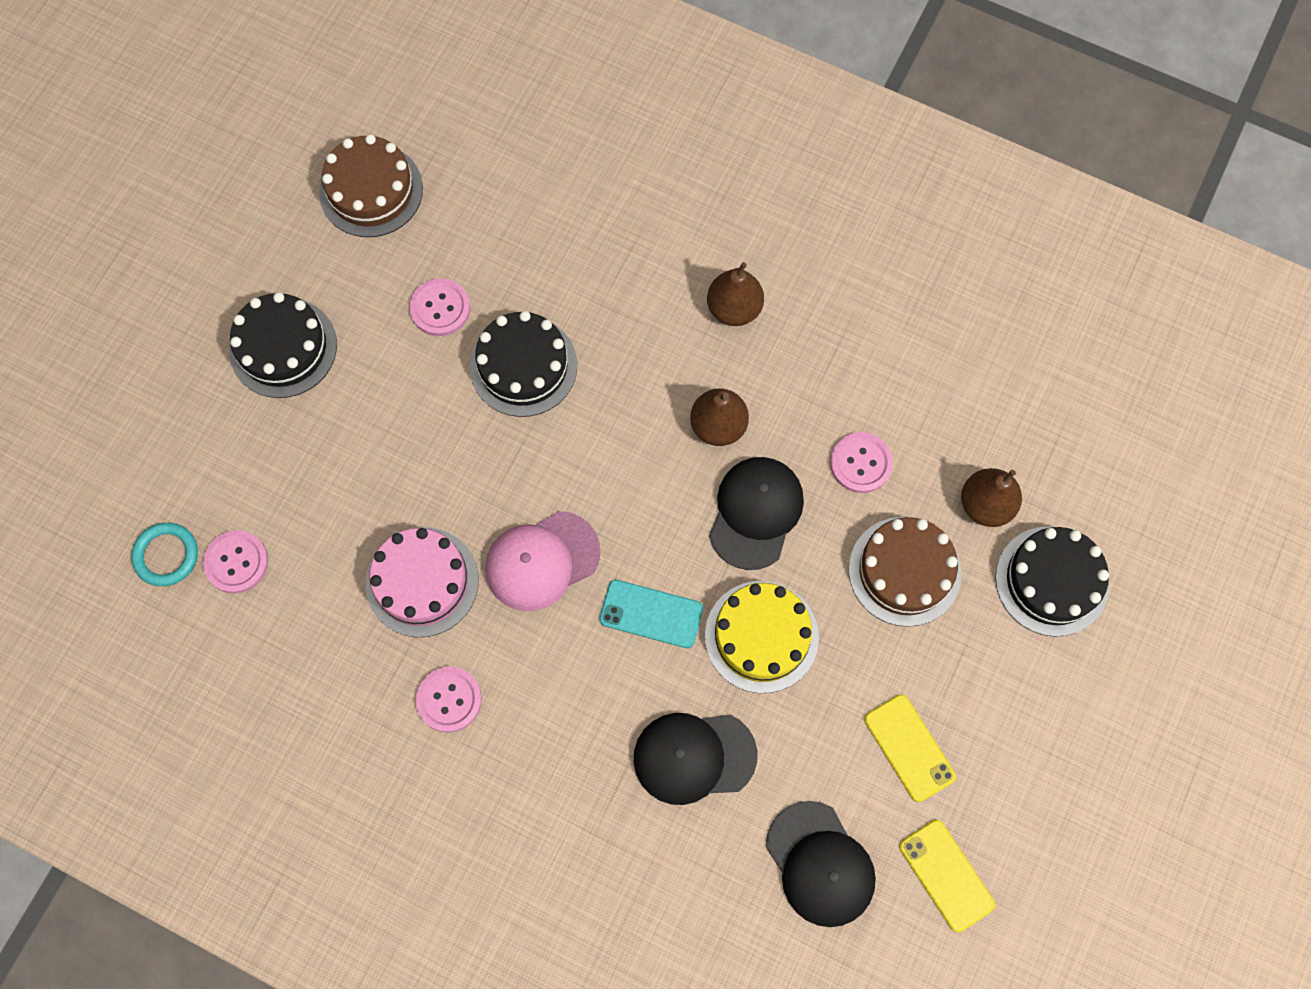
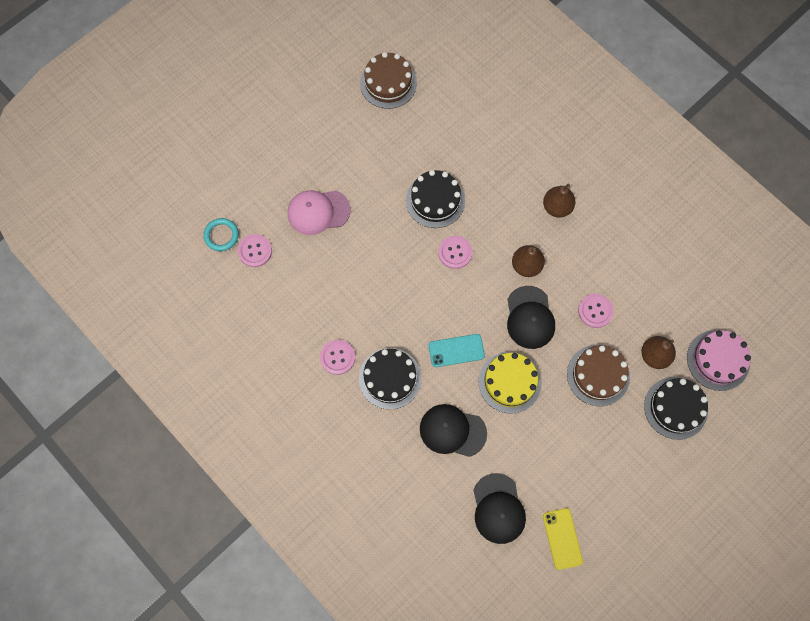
camera: 20 degrees right, 0 degrees up
(283, 347) = (315, 150): black cake -> black cake (390, 378)
(422, 582) = (344, 293): pink cake -> pink cake (718, 360)
(440, 308) = (402, 156): pink button -> pink button (455, 252)
(542, 561) = (409, 304): pink cap -> pink cap (318, 212)
(651, 614) = (456, 350): turquoise phone -> turquoise phone turned 45 degrees counterclockwise
(756, 513) = (530, 317): black cap -> black cap turned 135 degrees clockwise
(909, 748) = (567, 467): yellow phone -> none

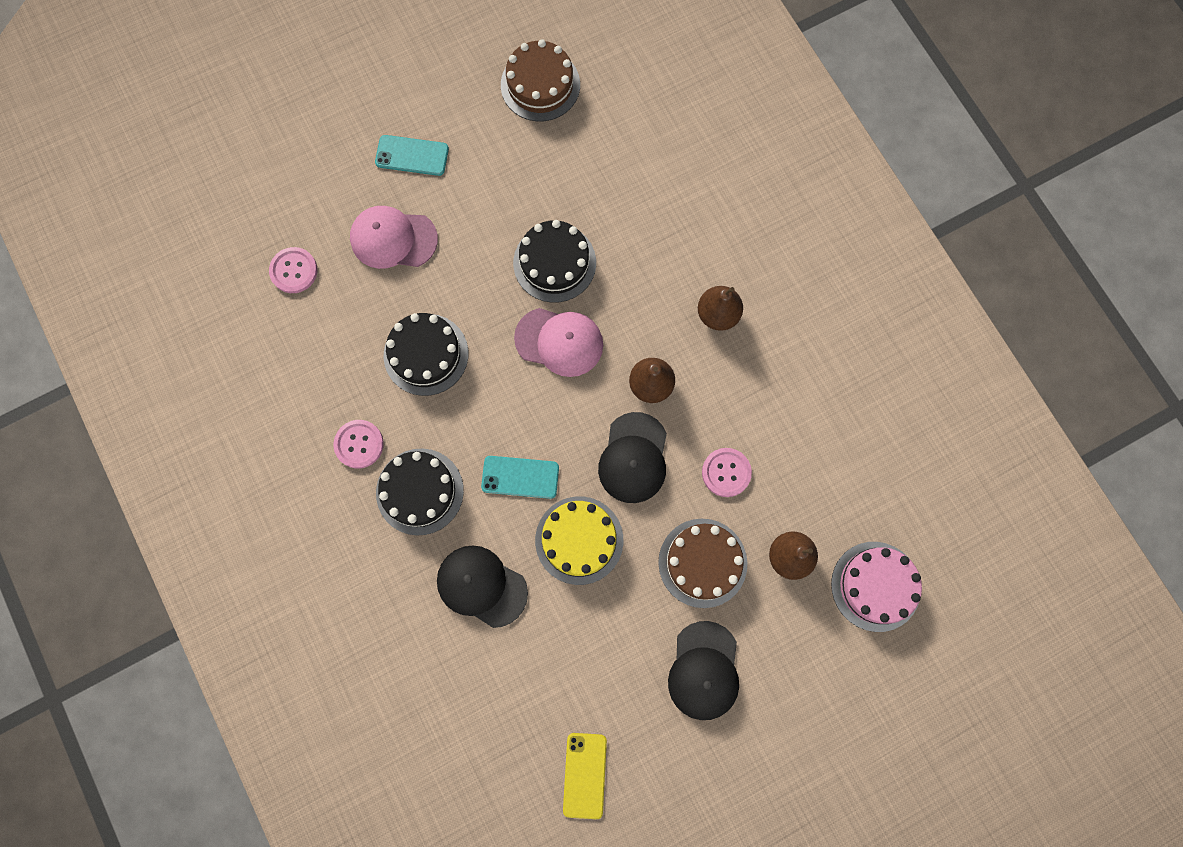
camera: 15 degrees right, 5 degrees up
(221, 235) = (256, 238): turquoise ring -> none
(314, 152) = (412, 155): none -> turquoise phone
(455, 252) = (559, 342): pink button -> pink cap
(498, 509) = (510, 710): black cap -> black cap (704, 671)
(675, 408) = (796, 637): black cake -> black cake (426, 354)

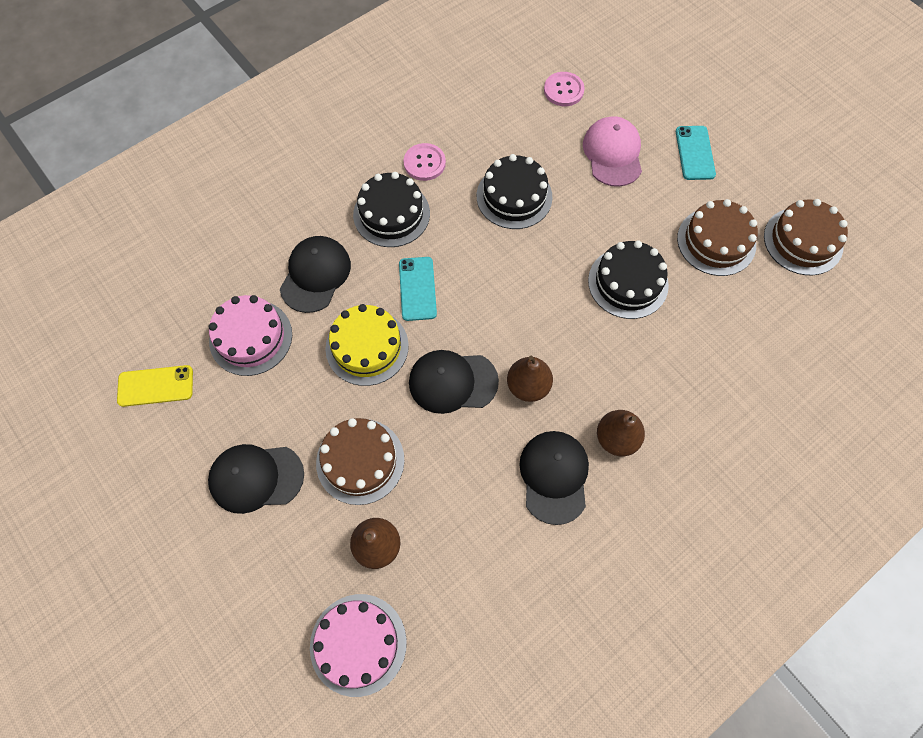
camera: 80 degrees right, 10 degrees down
(524, 165) = (716, 241): none -> brown cake
(545, 665) = (251, 337): none -> pink cake
(559, 342) = (552, 299): pink cap -> none
(726, 472) = (454, 470): pink button -> none
(746, 379) = (554, 476): none -> black cap

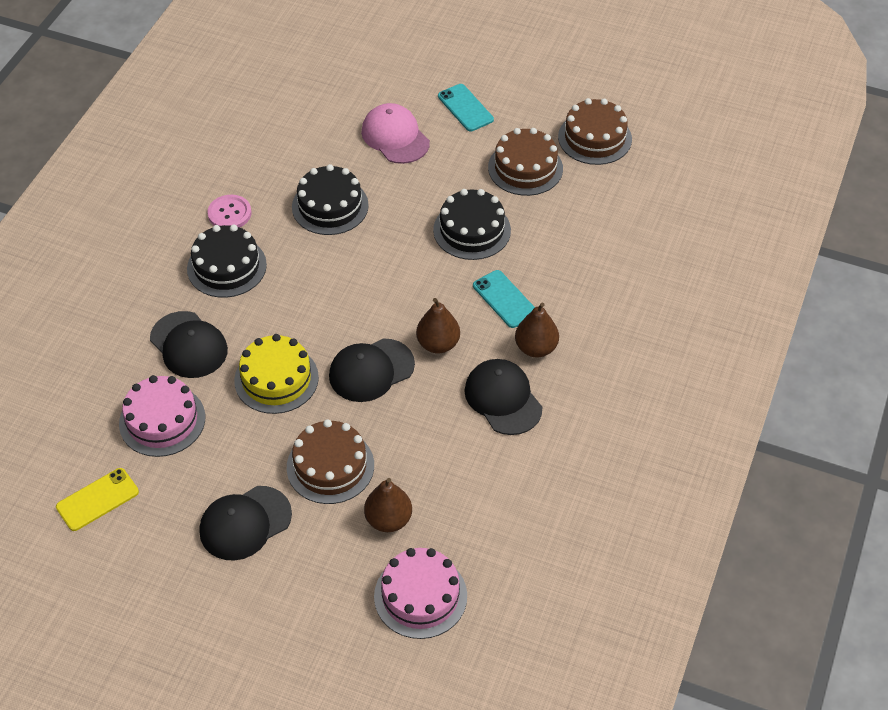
camera: 30 degrees left, 15 degrees down
(315, 275) = (189, 345): black cap -> black cap turned 150 degrees clockwise
(417, 289) = (291, 314): turquoise phone -> turquoise phone (504, 299)
(563, 90) = (318, 104): pink button -> none

